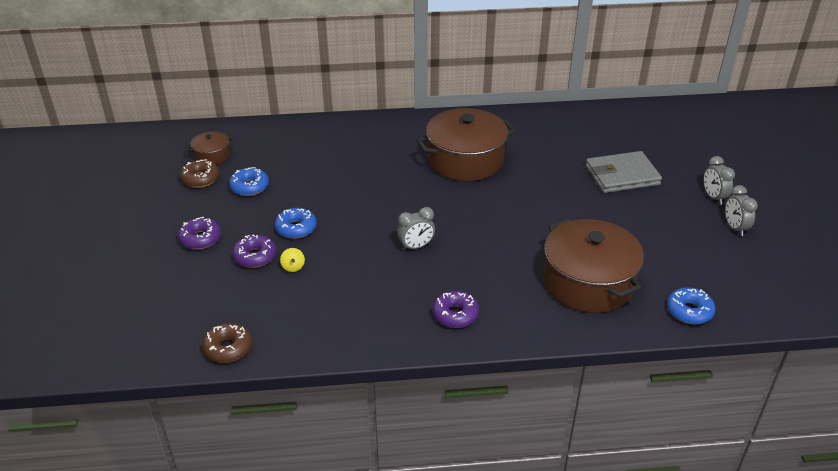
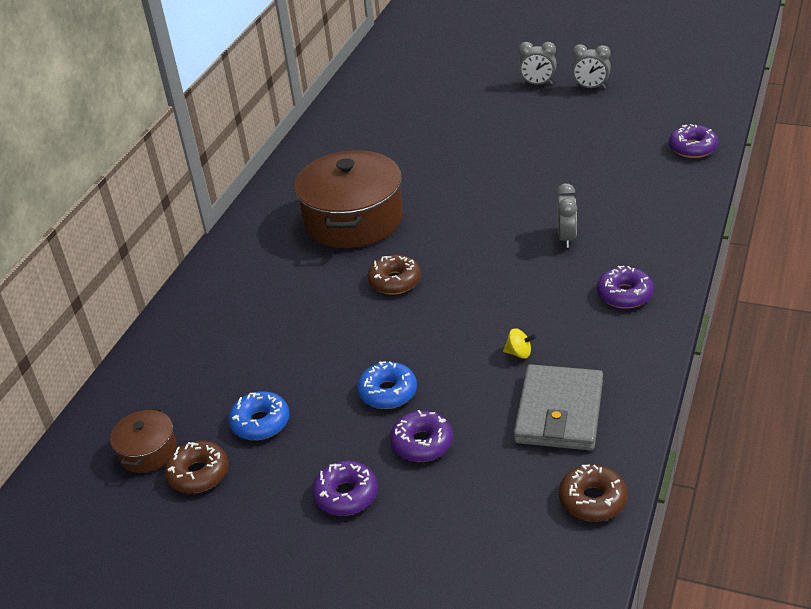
camera: 60 degrees left, 0 degrees up
(293, 267) = (466, 410): yellow spinning top -> yellow spinning top (519, 353)
(408, 198) = (395, 281): none -> brown donut
(416, 246) = (491, 296): grey clock -> grey clock (566, 238)
(588, 282) = (621, 193): brown pot -> none
(622, 175) = (464, 124): grey wallet -> grey wallet (559, 412)
(689, 311) = (692, 148): blue donut -> purple donut

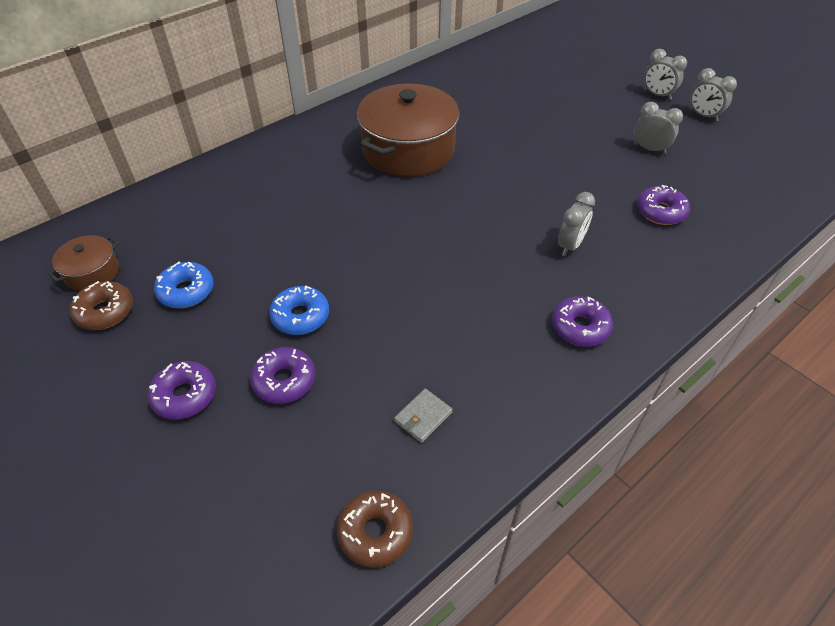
camera: 25 degrees right, 10 degrees up
(395, 281) = (393, 218): brown donut -> none
(519, 353) = (437, 337): yellow spinning top -> none
(559, 412) = (423, 417): grey wallet -> grey wallet, size x0.45
(568, 133) = (650, 149): none -> grey clock
(692, 148) = (760, 210): purple donut -> purple donut (660, 212)

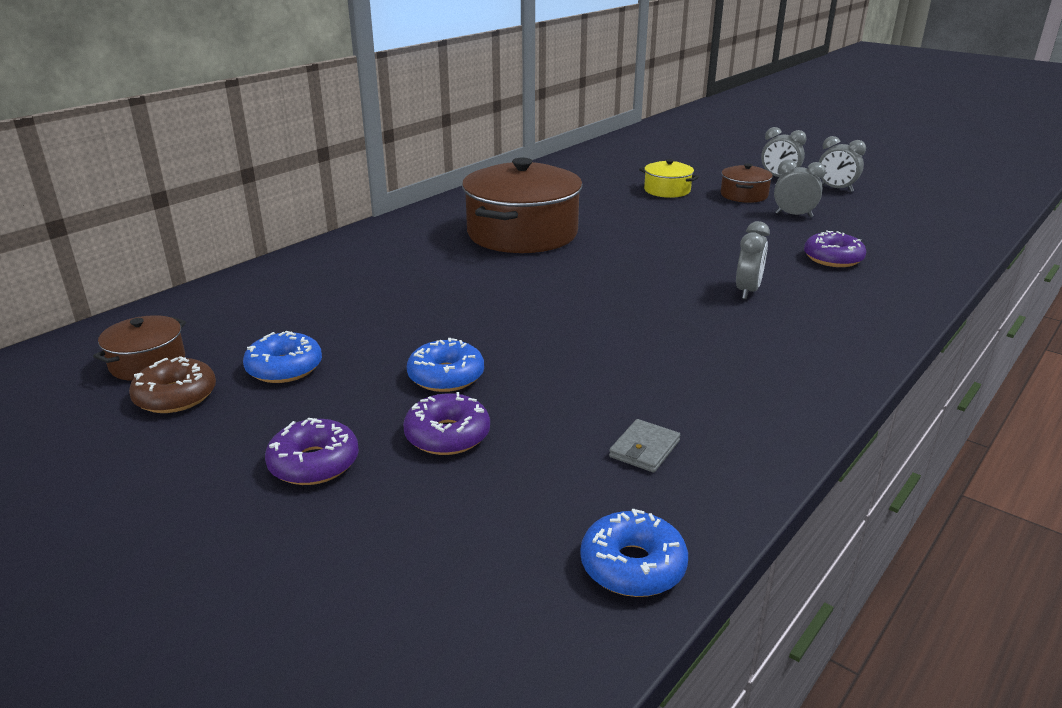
camera: 10 degrees left, 20 degrees down
(375, 532) = (632, 566): brown donut -> blue donut
(550, 103) = (667, 190): none -> yellow pot
(580, 327) = (795, 354): purple donut -> none
(615, 117) = (744, 195): none -> brown pot

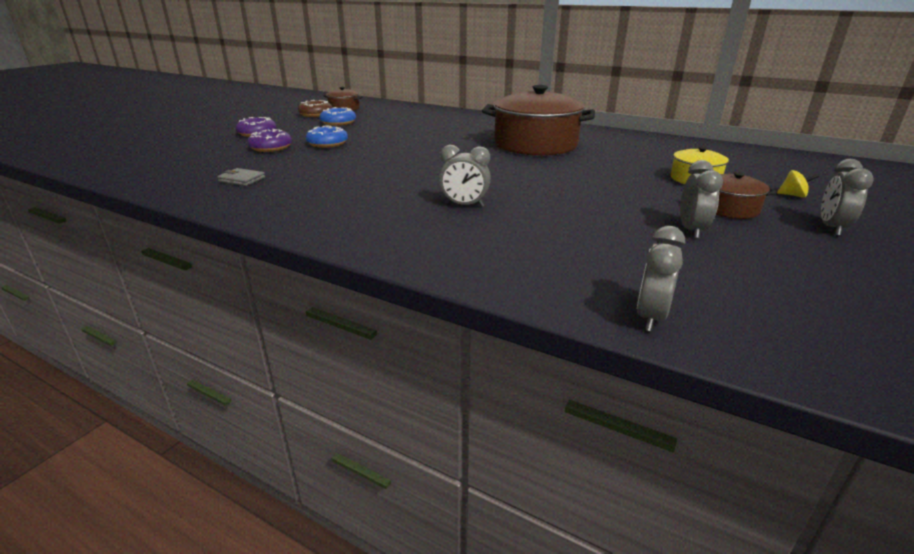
camera: 80 degrees right, 0 degrees up
(632, 566) = (148, 179): blue donut -> none
(710, 171) = (793, 195): none -> yellow spinning top
(833, 258) = (568, 242): purple donut -> none
(836, 189) = (842, 260): grey clock -> grey clock (650, 317)

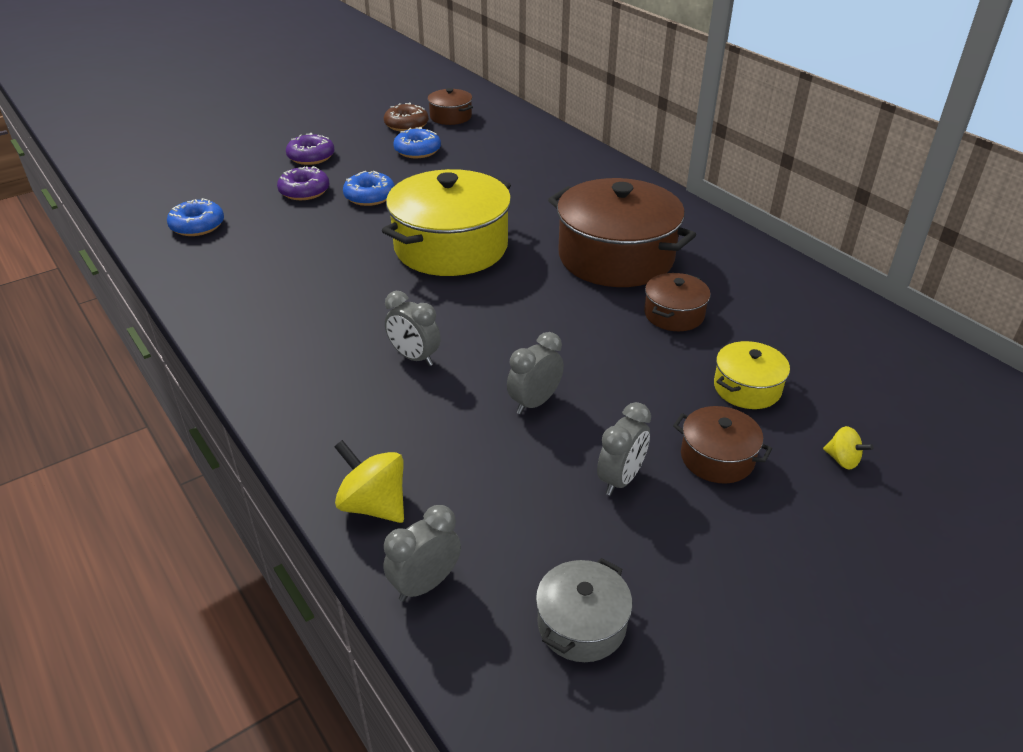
camera: 25 degrees right, 10 degrees up
(193, 174) = (197, 226): none -> blue donut
(242, 179) = (235, 248): grey wallet -> none
(419, 155) = (451, 247): none -> yellow pot
(543, 284) = (374, 505): none -> yellow spinning top
(606, 160) = (674, 314): none -> brown pot
(789, 305) = (581, 624): none -> grey pot
(831, 228) = (806, 534): grey clock -> grey clock (534, 402)

